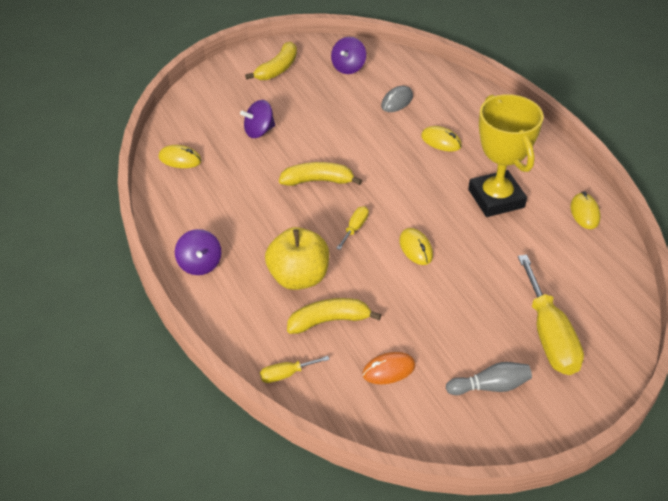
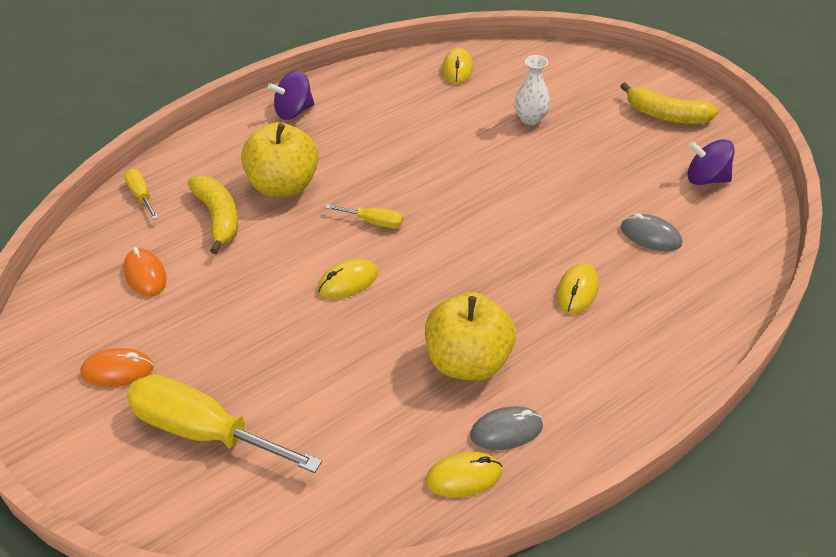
camera: 80 degrees right, 0 degrees up
(259, 131) = (530, 119): purple spinning top -> white vase
(318, 181) = (453, 180): yellow banana -> none
(490, 386) = (117, 370): grey bowling pin -> orange mouse
(496, 198) = (467, 361): yellow trophy -> yellow apple
(549, 335) = (203, 431): yellow screwdriver -> yellow screwdriver turned 45 degrees clockwise
(551, 190) = (506, 431): none -> grey mouse

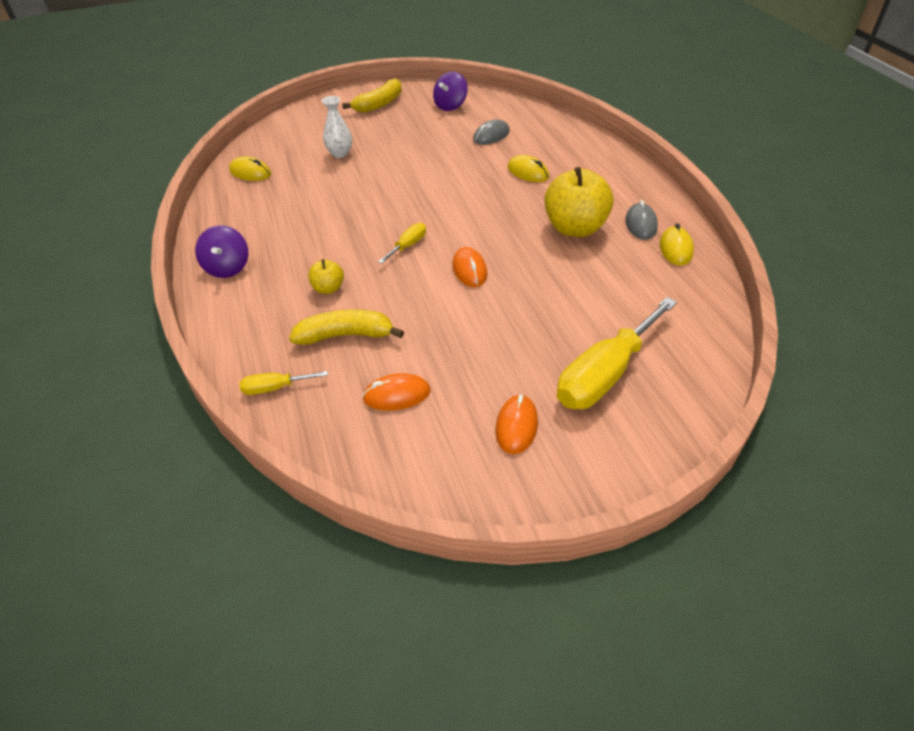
camera: 70 degrees left, 0 degrees up
(283, 185) = (328, 288): yellow apple -> yellow apple, size x0.48
(348, 282) = (469, 270): yellow mouse -> orange mouse

